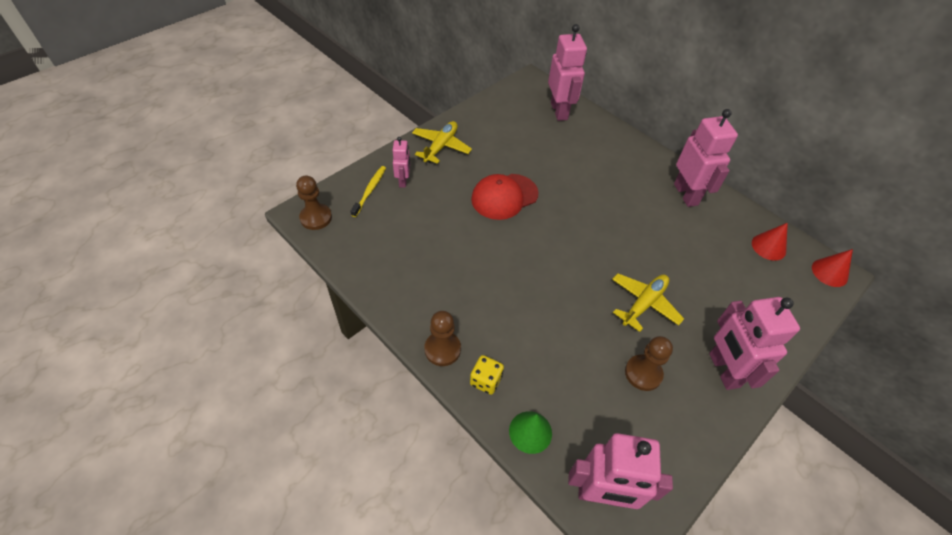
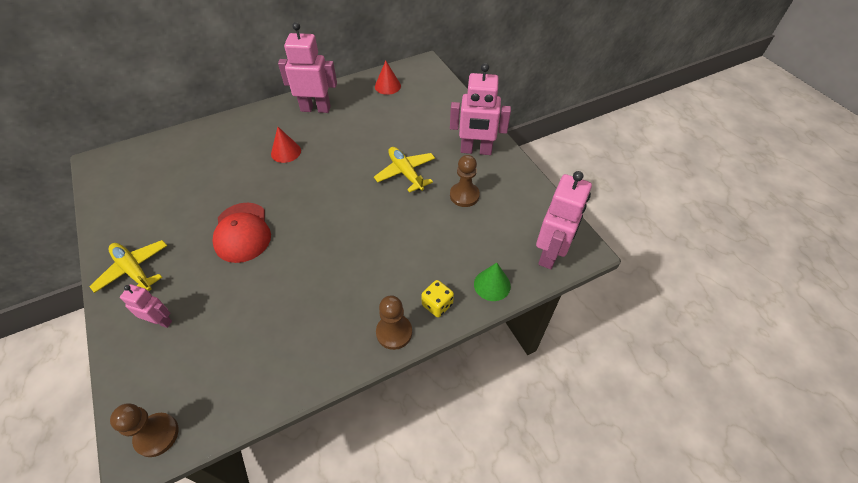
camera: 70 degrees left, 0 degrees up
(370, 190) = (152, 361): yellow toothbrush -> none
(559, 111) = (161, 155): pink robot -> none
(829, 272) = (422, 67): red cone -> red cone (286, 152)

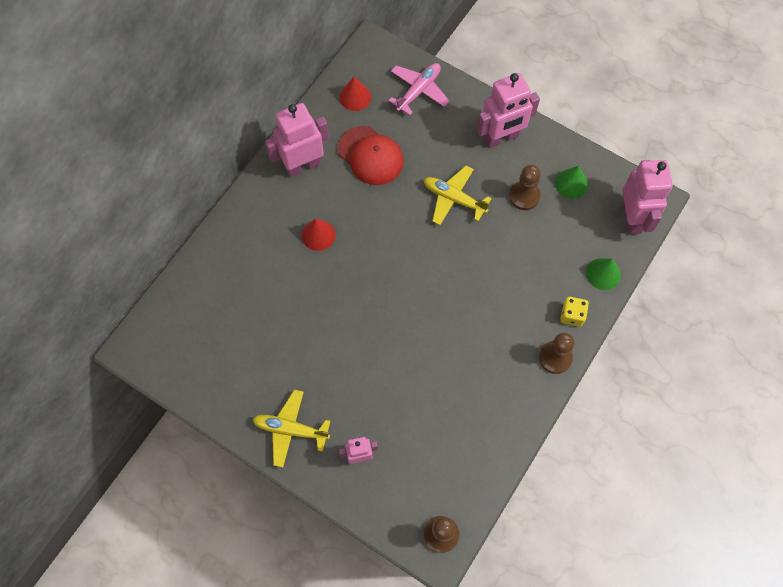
camera: 30 degrees left, 15 degrees up
(242, 232) = (354, 341): red cap -> red cap (370, 155)
(436, 99) = (418, 91): none -> pink plane
(512, 204) = (571, 183): none -> green cone

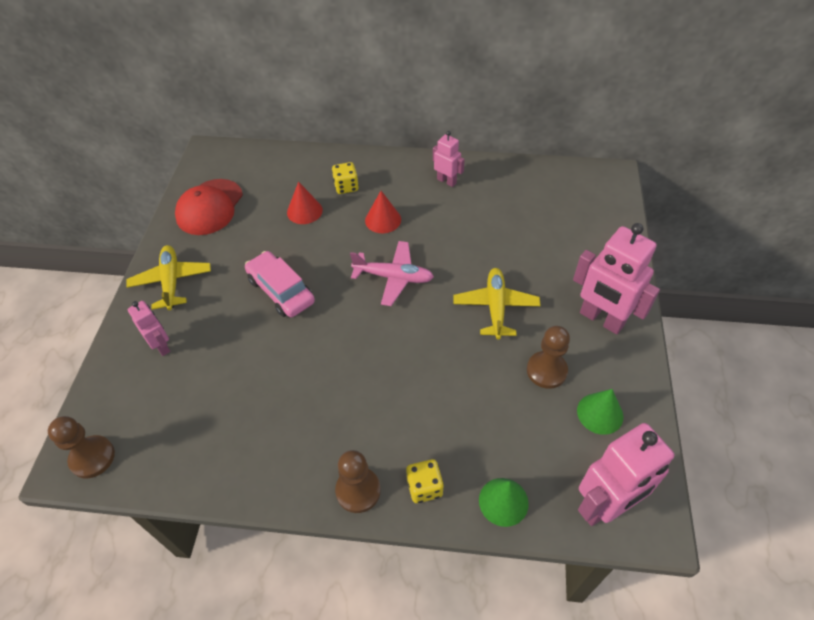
camera: 65 degrees right, 15 degrees down
(260, 246) = (346, 187): none -> yellow dice
(303, 165) = (446, 181): pink robot -> pink robot, size x0.54
(351, 344) = (281, 290): none -> pink car
(355, 97) = (547, 186): red cone -> red cone (304, 211)
(370, 155) = (493, 222): red cap -> red cap (210, 207)
(418, 91) = (595, 228): pink plane -> pink plane (393, 277)

